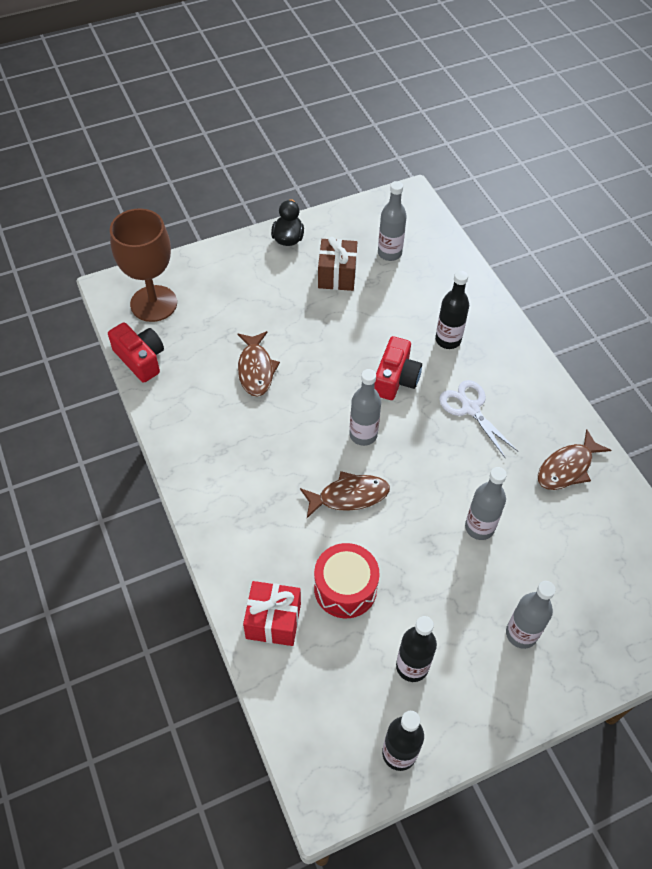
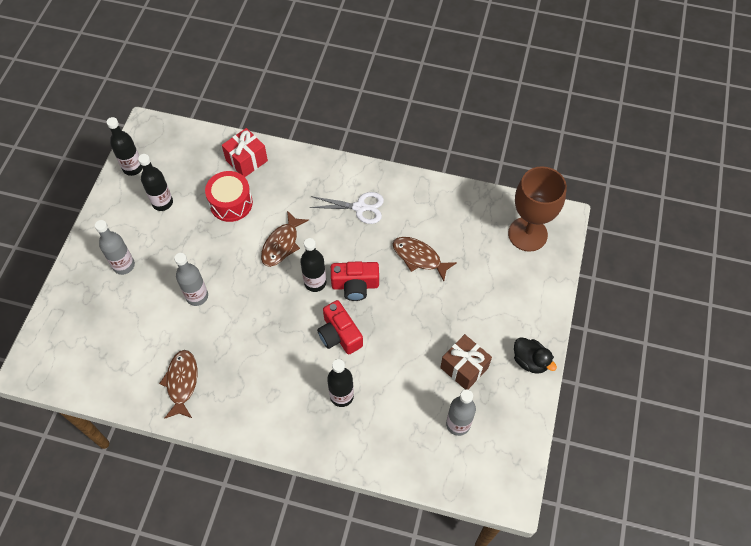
camera: 130 degrees right, 5 degrees up
(140, 359) = (482, 200): red camera -> red camera (355, 285)
(363, 435) = (315, 282): grey bottle -> black bottle
(470, 408) = (276, 362): white scissors -> white scissors (360, 207)

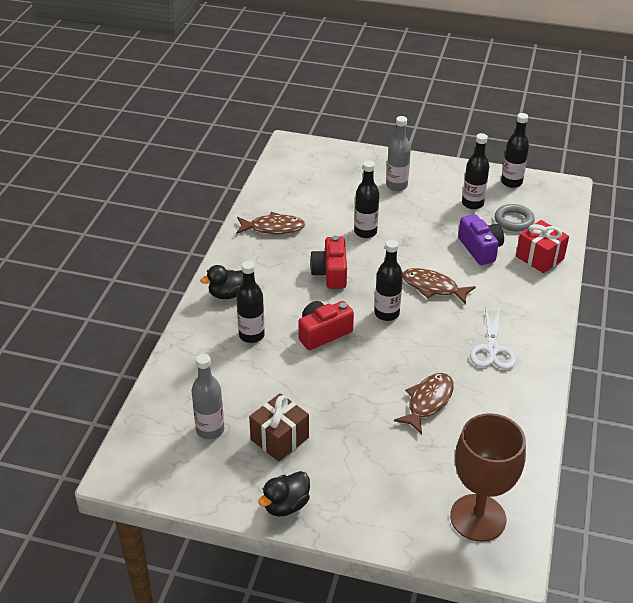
camera: 90 degrees right, 20 degrees down
(192, 173) = (513, 221): none -> grey ring
(197, 296) = (365, 232): grey bottle -> black bottle
(231, 203) = (480, 249): red drum -> purple camera
(283, 421) = (228, 294): none -> black duck
(355, 285) = (385, 345): red camera -> red camera (330, 273)

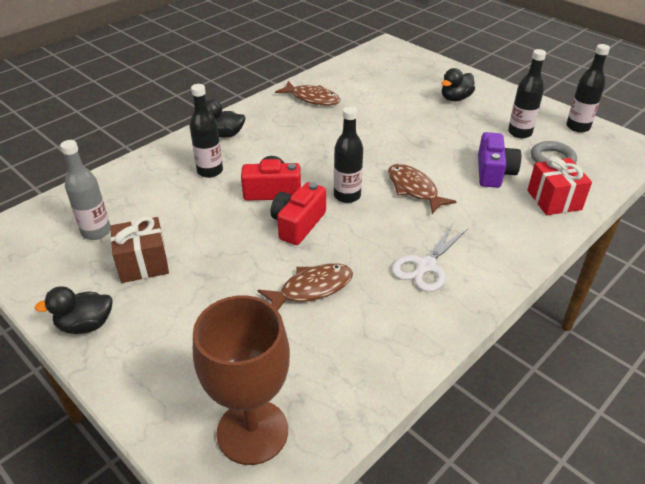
camera: 30 degrees right, 0 degrees up
(330, 273) = (327, 146): red camera -> red camera (298, 224)
(365, 232) = (391, 125): black bottle -> none
(396, 185) = (455, 98): grey bottle -> black duck

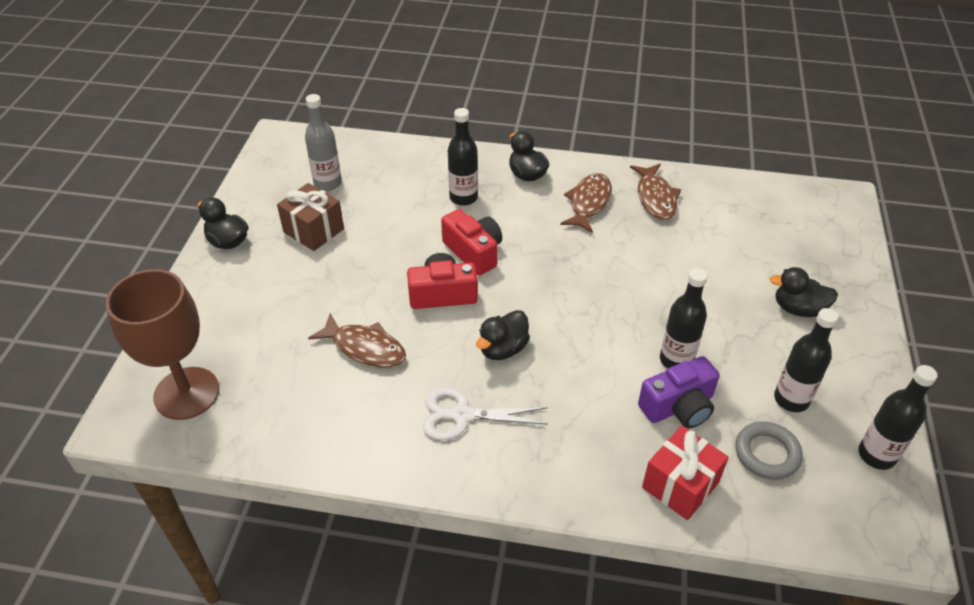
camera: 55 degrees right, 5 degrees up
(347, 196) = (516, 306): black bottle -> black bottle (676, 360)
(381, 219) = (503, 349): none -> black duck
(414, 189) = (577, 351): brown fish -> brown fish (588, 203)

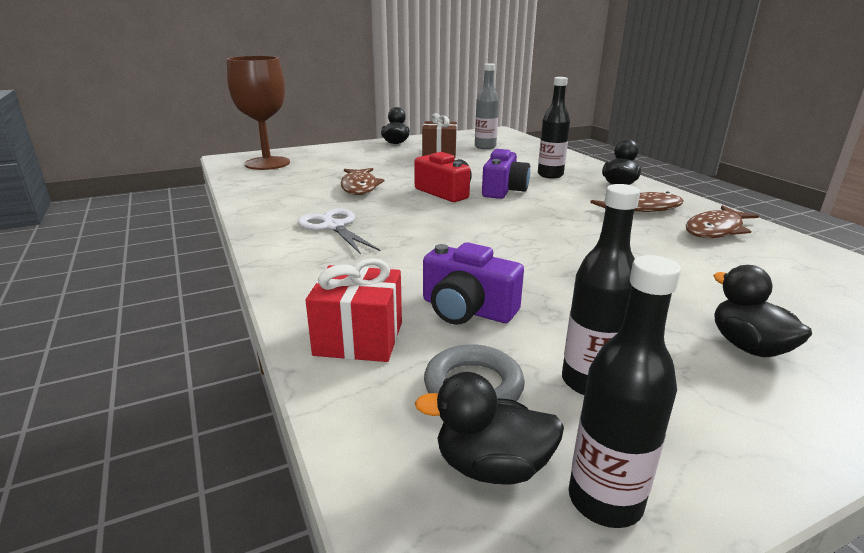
camera: 55 degrees right, 20 degrees down
(474, 252) = (503, 190): red camera -> purple camera
(503, 349) = (422, 222): black duck -> black duck (491, 466)
(676, 360) = (528, 292): black bottle -> none

